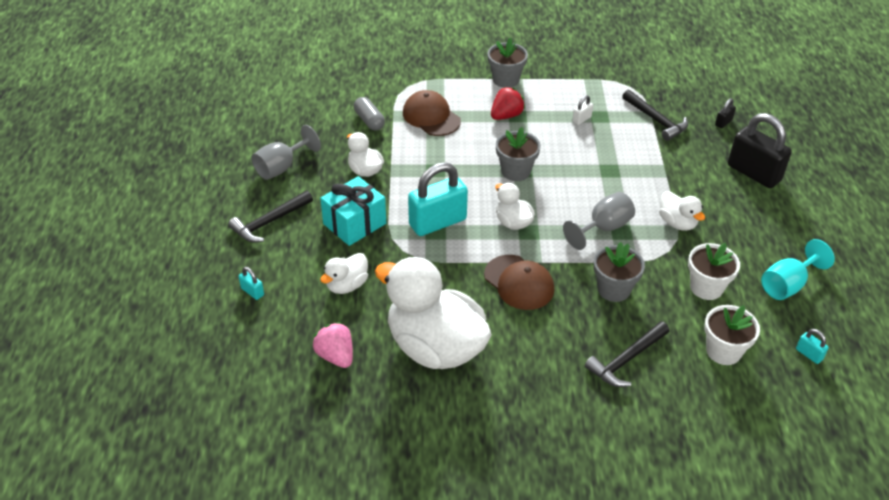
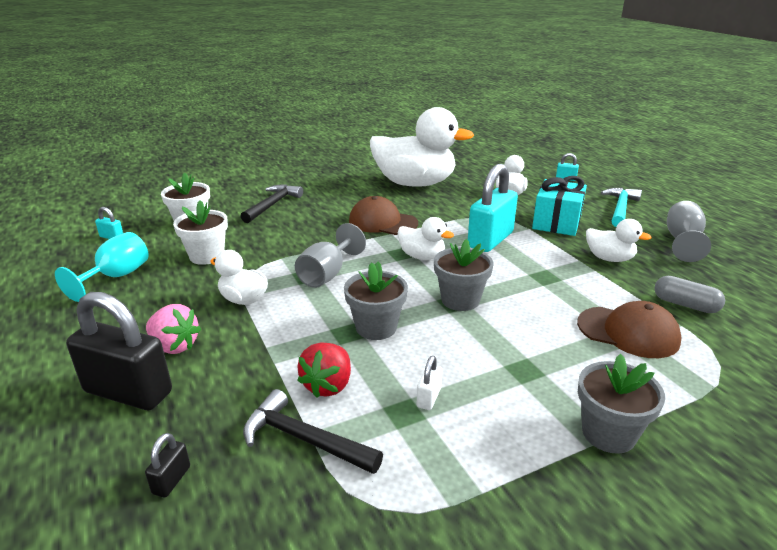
camera: 155 degrees right, 15 degrees down
(269, 222) = (620, 208): black hammer -> turquoise hammer
(336, 356) = (473, 169): pink strawberry -> pink strawberry (174, 346)
(506, 116) = (540, 366): red strawberry -> red strawberry (328, 385)
(614, 289) = (297, 236): grey flower pot -> grey flower pot (376, 327)

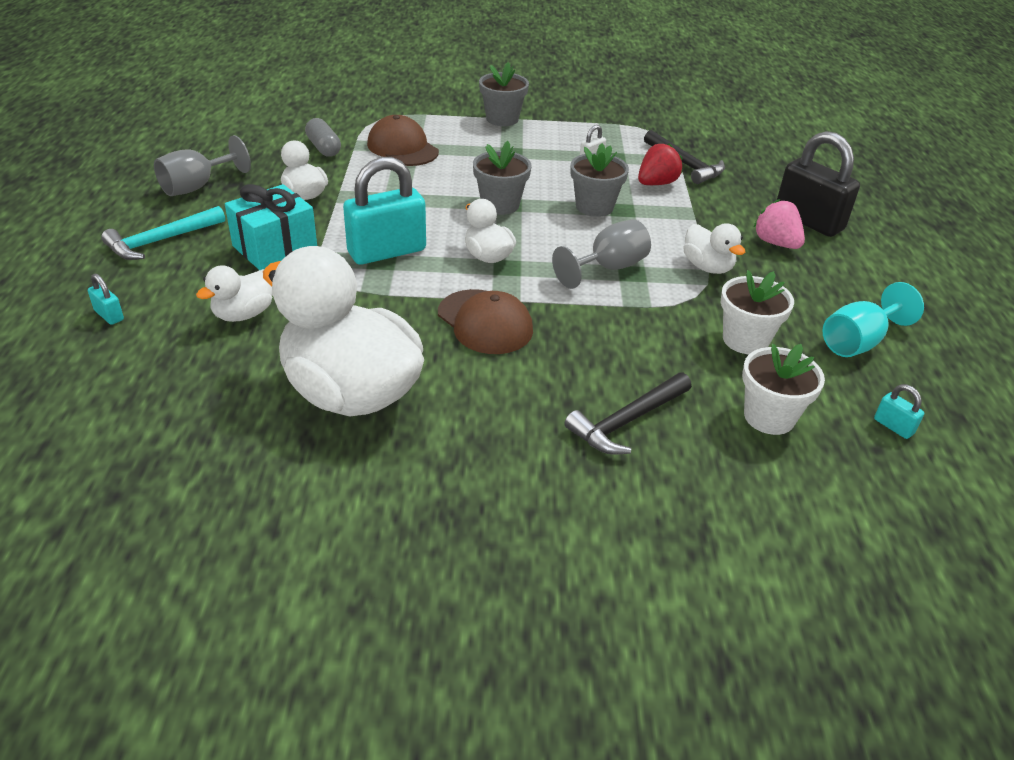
camera: 155 degrees left, 10 degrees up
(171, 480) = (769, 170): black padlock -> none

